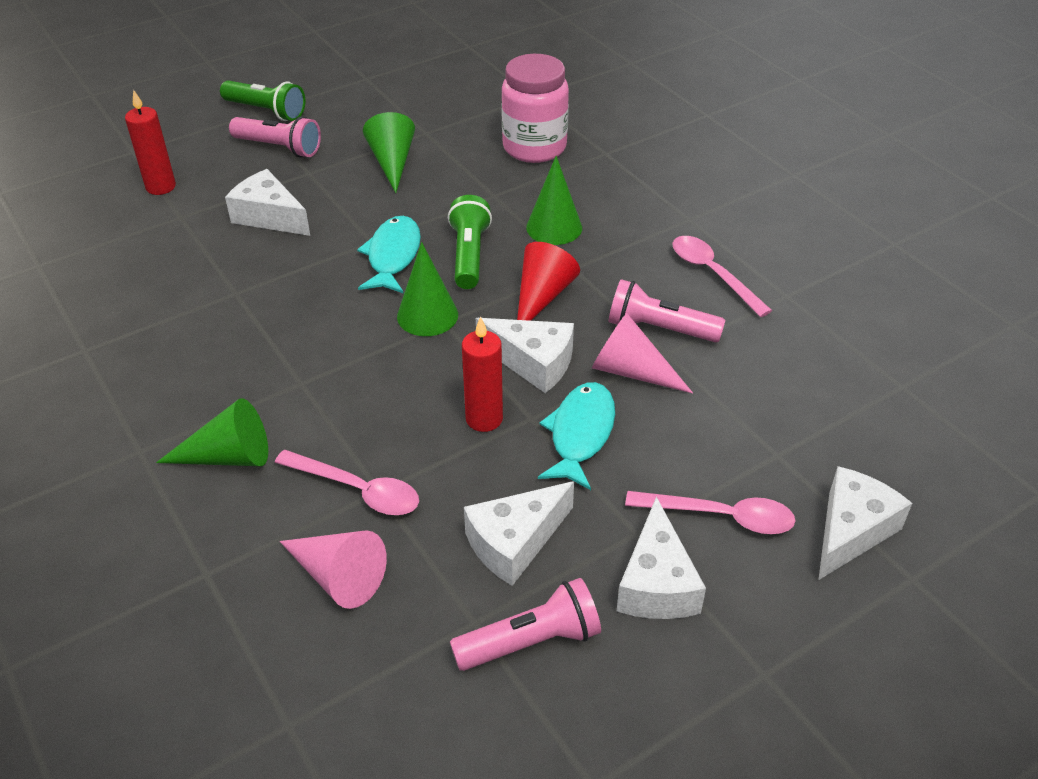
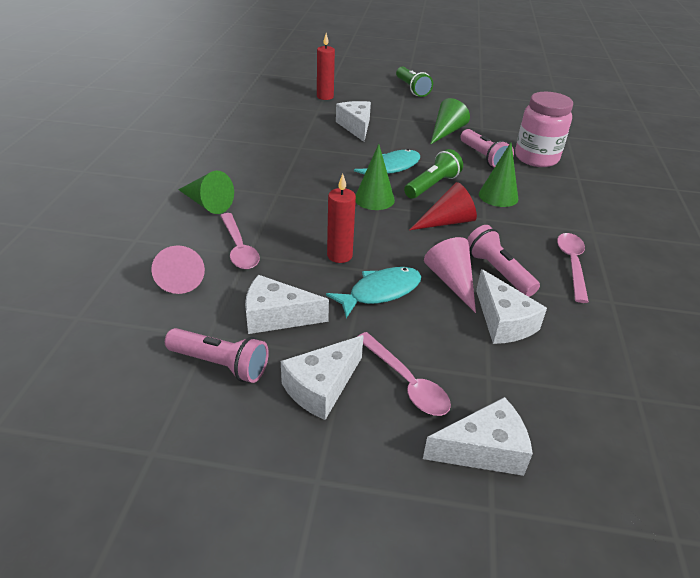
camera: 40 degrees right, 5 degrees down
(279, 148) = (398, 104): pink flashlight -> pink flashlight (483, 157)
(533, 363) = (400, 247): white cheese -> white cheese (503, 321)

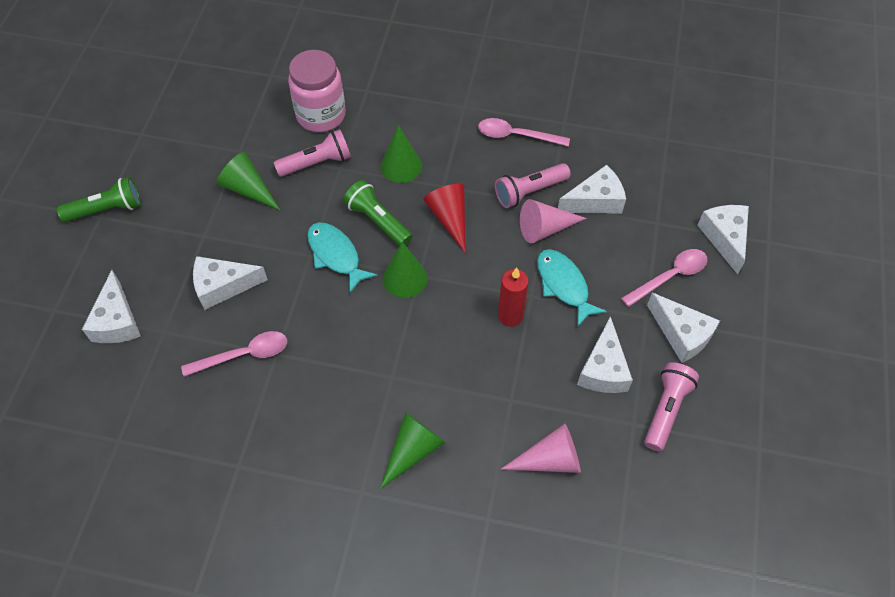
camera: 85 degrees left, 20 degrees up
(239, 248) = (501, 409): pink spoon -> pink spoon (244, 355)
(325, 97) = (117, 321): red candle -> white cheese

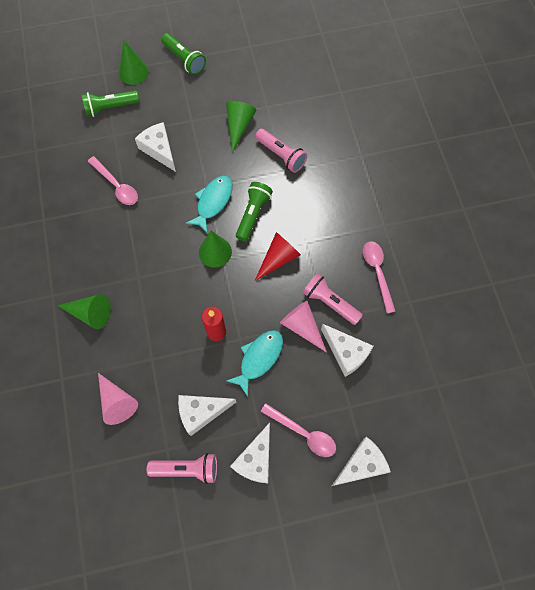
camera: 65 degrees right, 10 degrees up
(117, 321) = (110, 108): white cheese -> green flashlight
(321, 115) = (323, 138): pink jar -> none
(401, 166) = (307, 208): green cone -> green cone (133, 72)

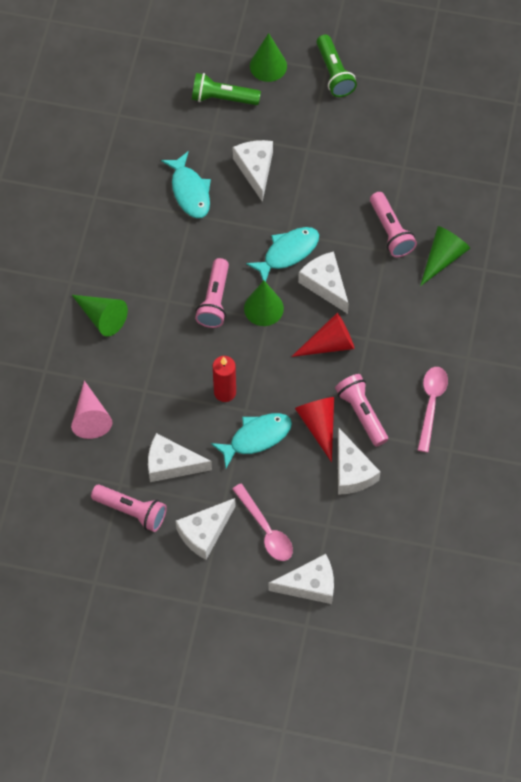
camera: 25 degrees right, 5 degrees down
(116, 186) = (190, 191): pink spoon -> turquoise fish
(174, 262) = (214, 300): none -> pink flashlight
(239, 126) = (359, 178): green cone -> green cone (443, 257)
(253, 214) = (325, 285): green flashlight -> white cheese
(302, 326) = (319, 425): pink cone -> red cone

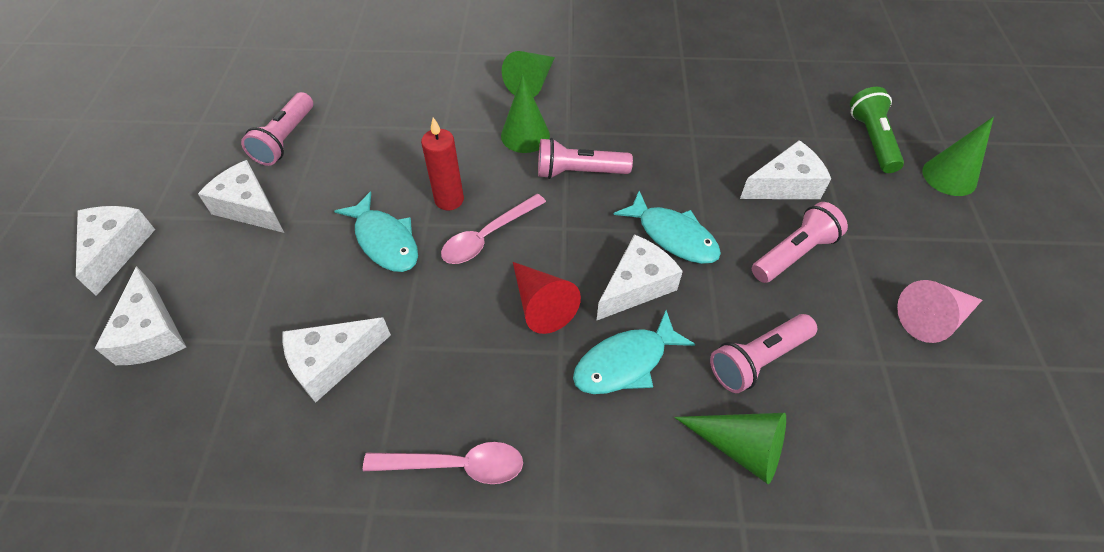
camera: 80 degrees right, 10 degrees down
(90, 417) = (405, 91): pink cone -> pink cone (932, 318)
(171, 464) = (346, 164): white cheese -> white cheese (117, 249)
(190, 191) = (723, 129): turquoise fish -> turquoise fish (625, 362)
(263, 308) = (580, 222): green cone -> green cone (525, 135)
(265, 529) = (246, 269): pink spoon -> pink spoon (487, 236)
(319, 425) = (408, 309): red cone -> none
(334, 73) = (988, 249): green flashlight -> none
(361, 413) = (431, 362): pink flashlight -> pink flashlight (794, 253)

